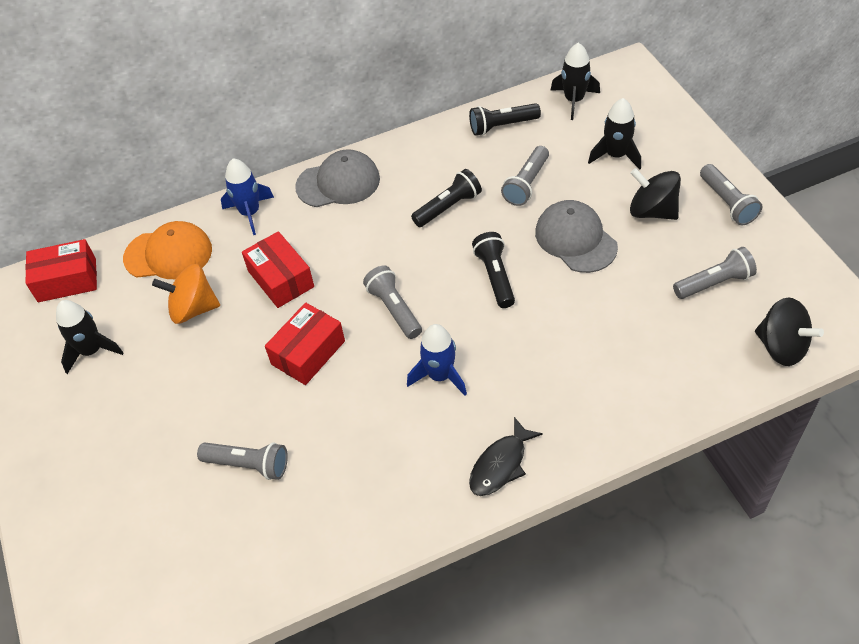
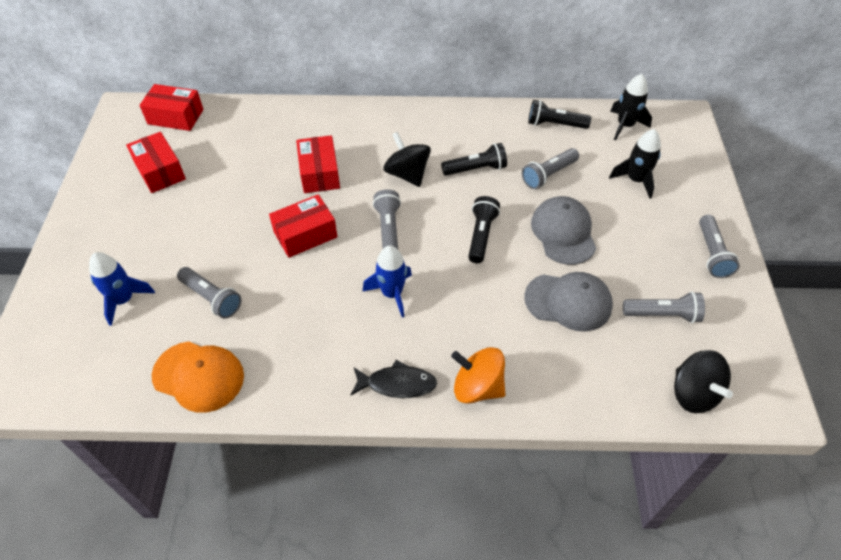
camera: 20 degrees right, 0 degrees up
(92, 351) = (160, 171): black rocket -> red box
(168, 254) = (253, 125): orange cap -> orange cap (199, 376)
(193, 309) = (245, 170): orange spinning top -> orange spinning top (477, 387)
(250, 213) = (327, 118): blue rocket -> blue rocket (124, 300)
(338, 183) = (404, 120): grey cap -> grey cap (568, 302)
(500, 464) = (397, 384): black fish -> black fish turned 150 degrees counterclockwise
(652, 211) = (641, 235): black spinning top -> black spinning top (407, 174)

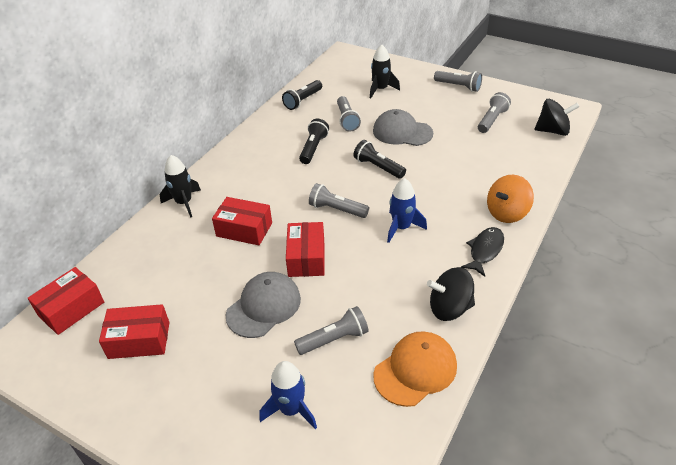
camera: 60 degrees left, 10 degrees down
(407, 174) = (289, 182): black spinning top -> black spinning top (449, 308)
(568, 302) = (460, 151): grey cap -> grey cap (264, 306)
(625, 126) = (331, 75): black rocket -> black rocket (184, 203)

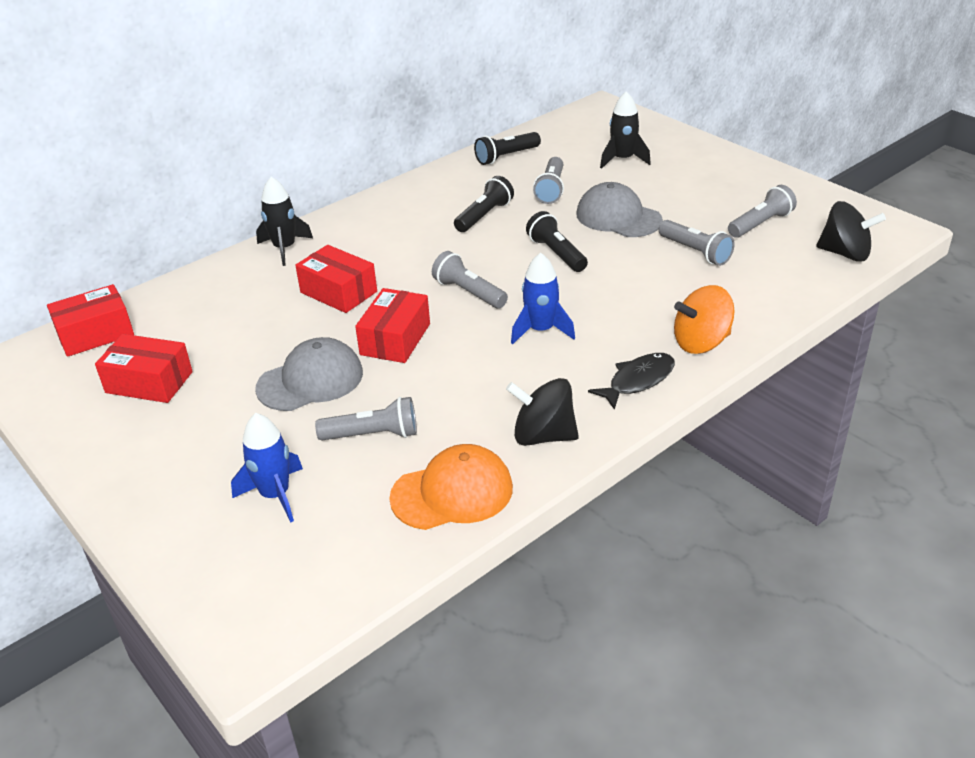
camera: 20 degrees right, 5 degrees down
(458, 86) = (739, 173): grey flashlight -> grey flashlight (695, 252)

